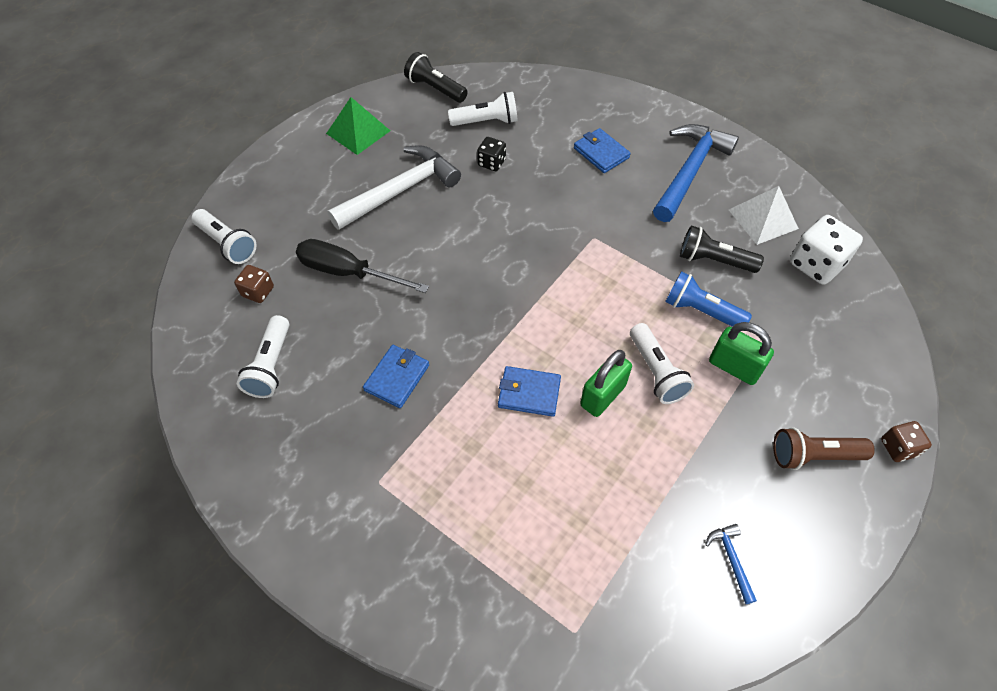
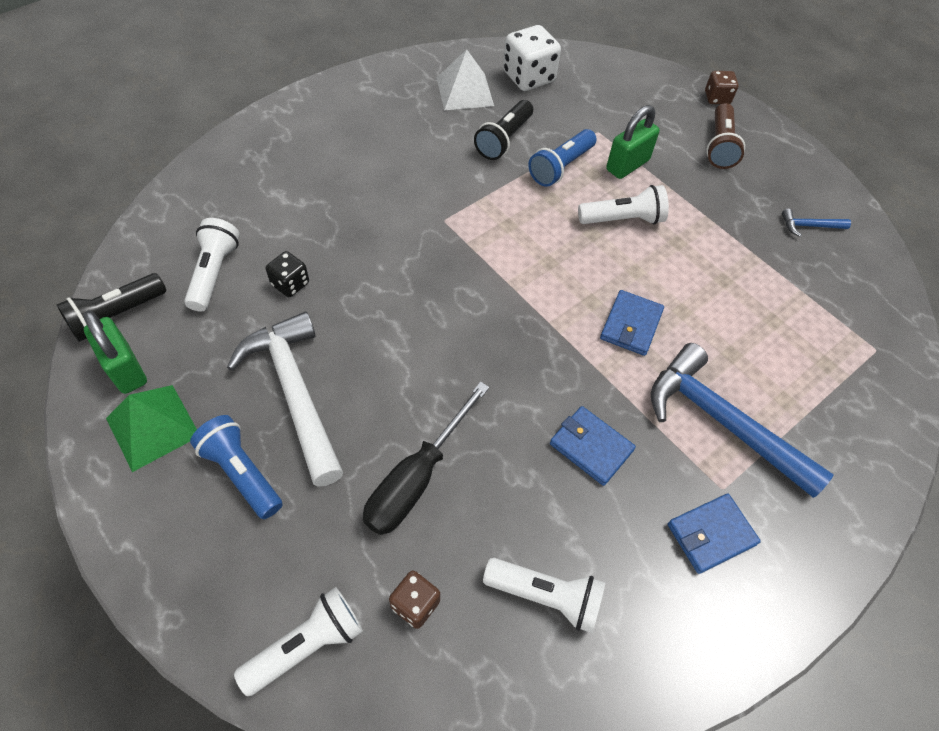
camera: 80 degrees left, 0 degrees up
(334, 182) = (242, 473): none -> blue flashlight
(601, 153) = (323, 180): blue wallet -> blue wallet (711, 534)
(602, 395) = (643, 266): green padlock -> green padlock (125, 369)
(689, 171) = (382, 121): blue hammer -> blue hammer (722, 422)

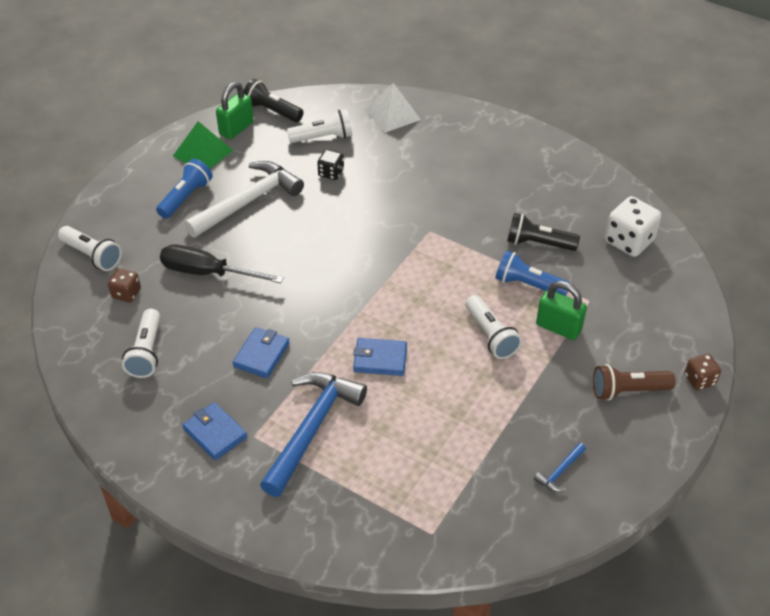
camera: 75 degrees right, 10 degrees down
(464, 91) = (581, 206): white pyramid -> white pyramid (392, 114)
(809, 226) = (560, 472): blue hammer -> blue hammer turned 120 degrees counterclockwise

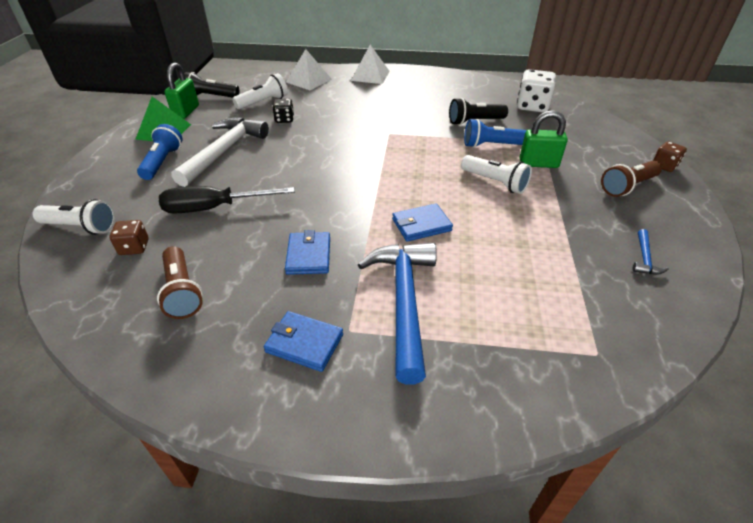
camera: 25 degrees left, 5 degrees down
(146, 352) = (182, 291): white flashlight -> brown flashlight
(470, 127) = (370, 75): none -> white pyramid

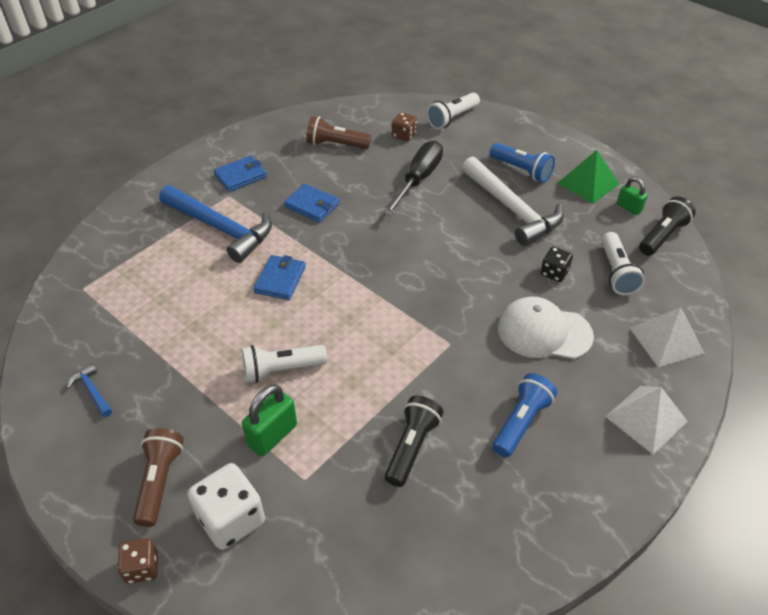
camera: 125 degrees right, 5 degrees up
(186, 112) = (629, 207): green padlock -> green padlock, size x0.63
(342, 110) = (544, 332): none -> white cap
(491, 145) = (345, 421): blue flashlight -> blue flashlight (521, 422)
(532, 106) = (397, 558): white dice -> white dice (231, 519)

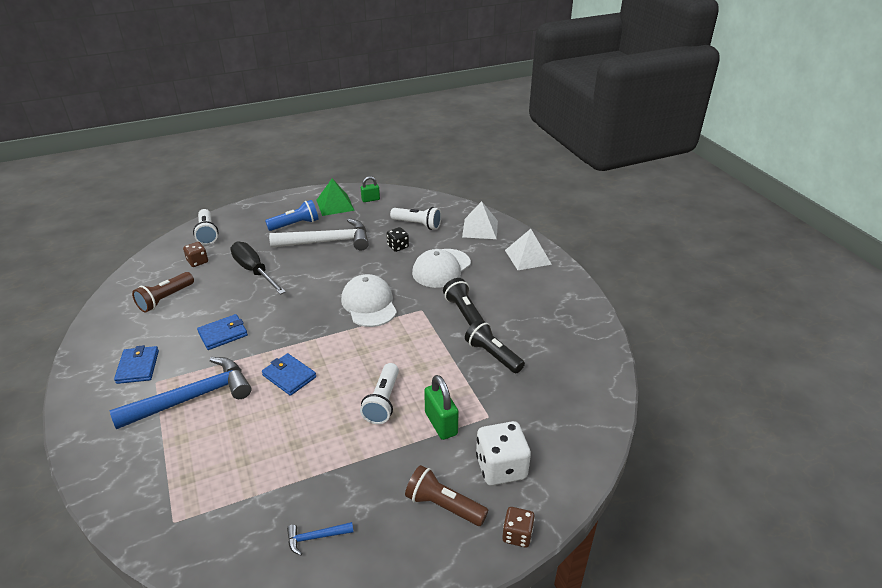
camera: 65 degrees left, 10 degrees down
(428, 292) = (369, 304): none -> white cap
(521, 422) = (502, 302): blue flashlight -> none
(662, 236) = (404, 198): black flashlight -> black flashlight (464, 312)

